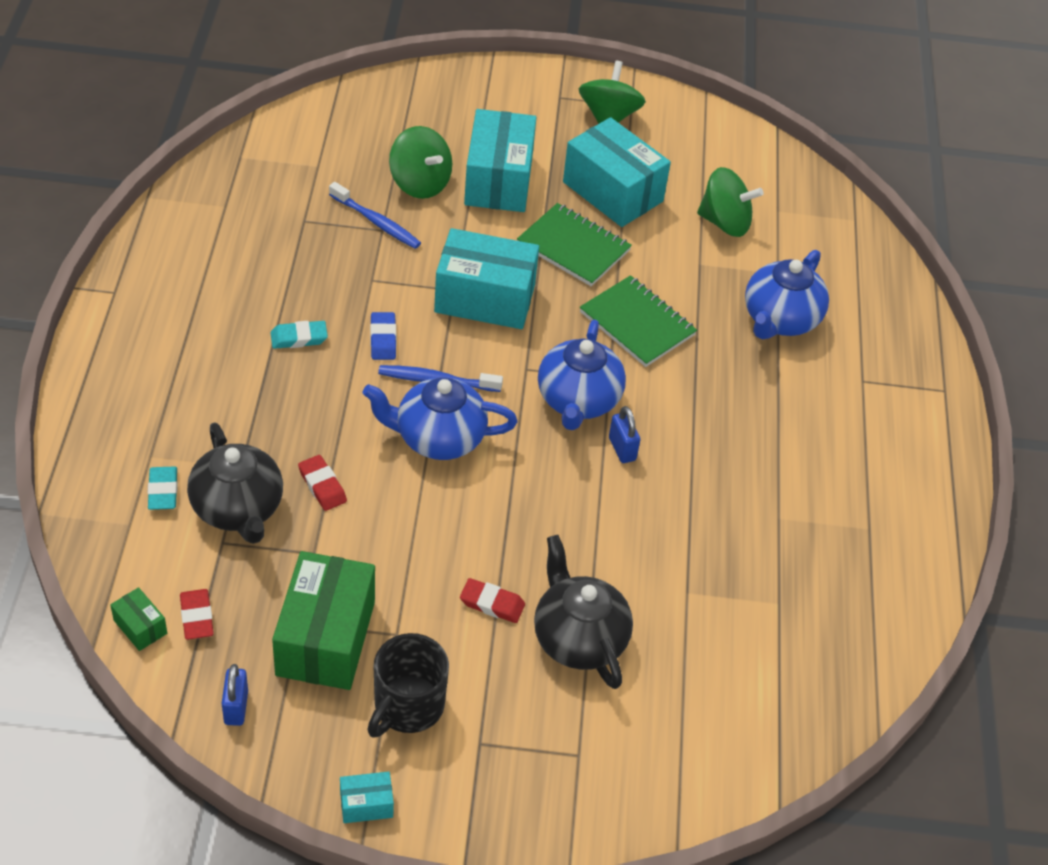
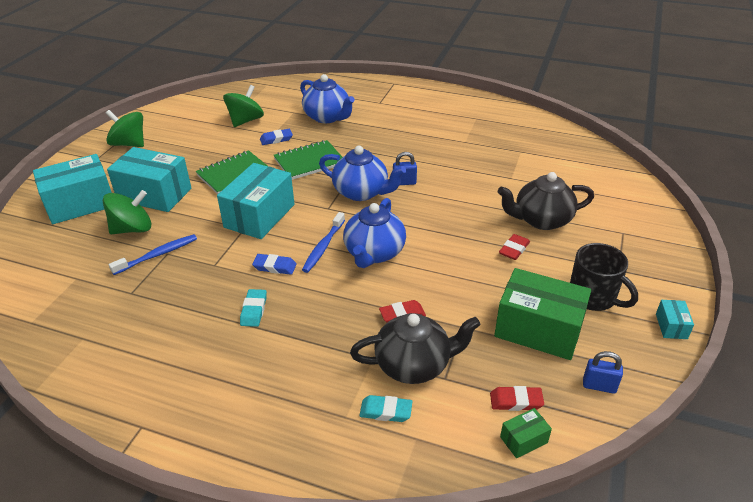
camera: 70 degrees left, 10 degrees down
(612, 192) = (196, 153): turquoise box -> turquoise box (80, 204)
(685, 271) = (276, 139): none -> blue eraser

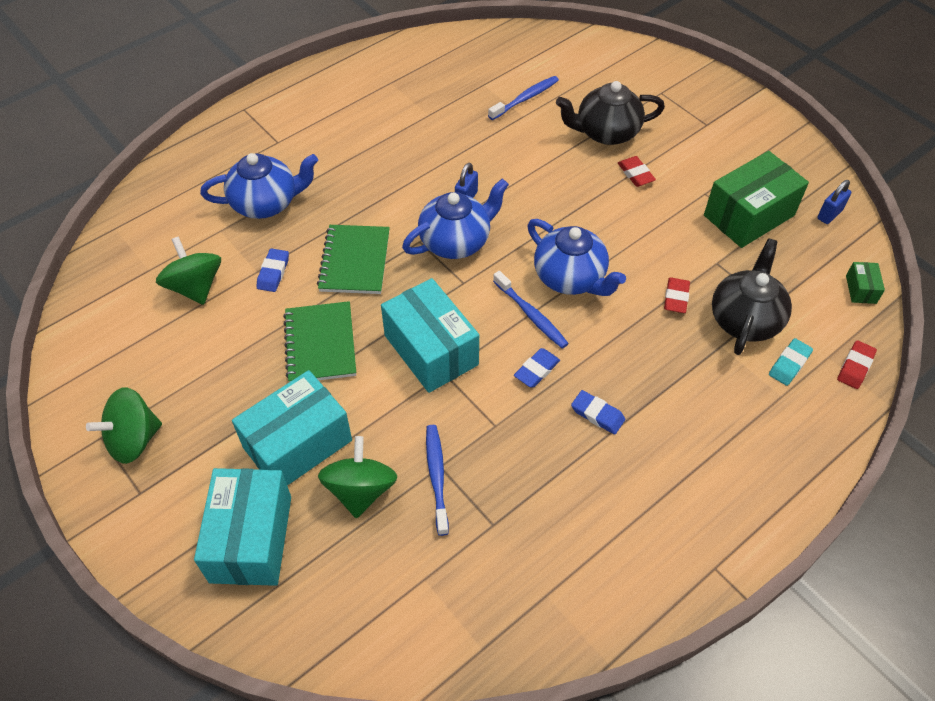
camera: 60 degrees left, 15 degrees up
(254, 310) = (597, 414): turquoise eraser -> blue eraser
(516, 401) = (820, 273): red eraser -> red eraser (855, 367)
(529, 172) = (525, 98): none -> blue toothbrush
(541, 220) = (606, 132): black teapot -> black teapot turned 60 degrees clockwise
(593, 297) = (730, 159): black mug -> none
(671, 326) = (790, 136): turquoise box -> none

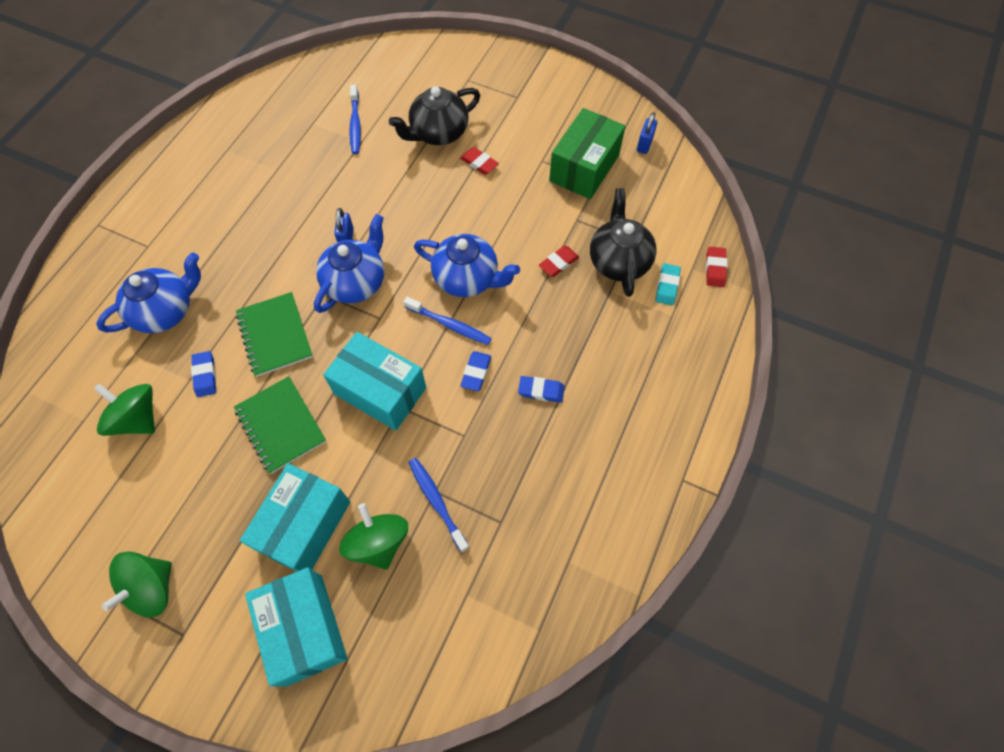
camera: 25 degrees left, 10 degrees up
(525, 98) = (355, 124): blue toothbrush -> blue toothbrush turned 150 degrees clockwise
(676, 298) = (558, 263): red eraser -> red eraser turned 60 degrees clockwise
(861, 289) = (693, 201): green box -> none

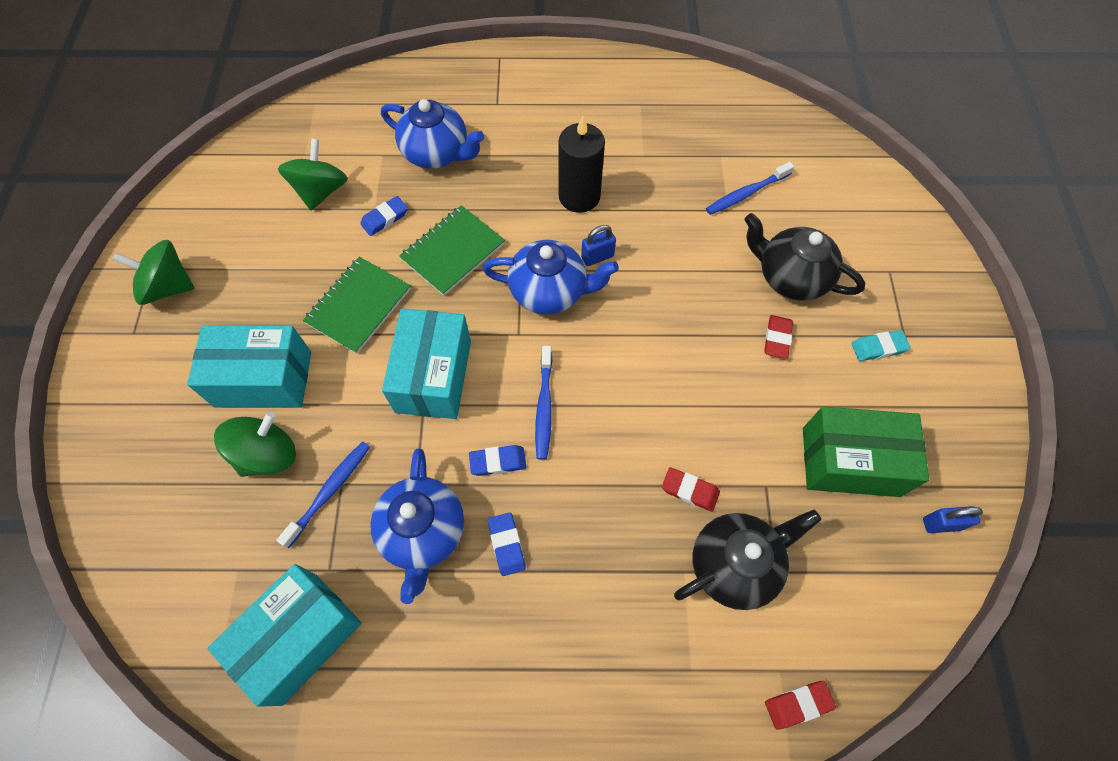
camera: 65 degrees right, 0 degrees up
(284, 227) = (579, 196): none -> black candle
(304, 629) = (162, 430): turquoise box -> turquoise box (300, 637)
(467, 278) = (613, 398): blue teapot -> blue teapot (423, 532)
(667, 286) = (732, 645): turquoise eraser -> turquoise eraser (878, 348)

